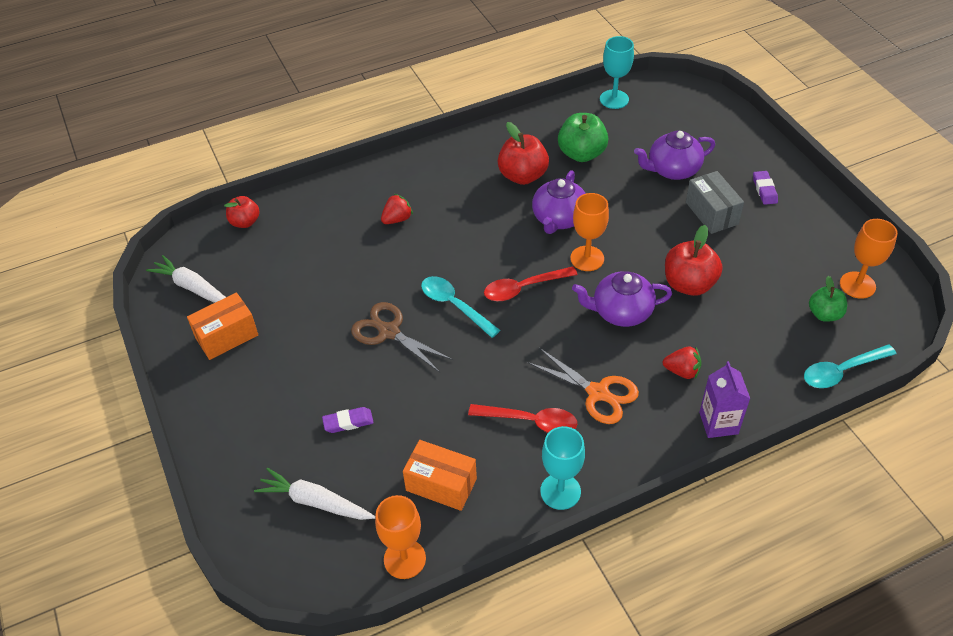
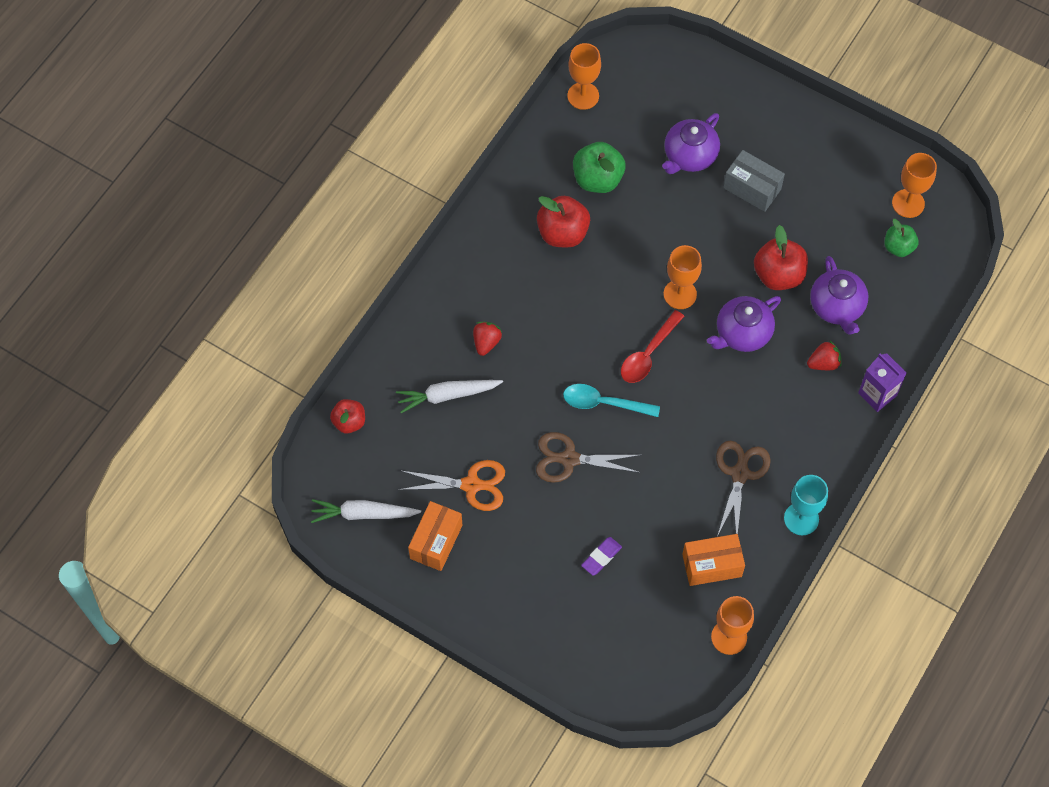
camera: 35 degrees left, 15 degrees up
(315, 502) = (629, 635): white carrot -> white carrot (447, 395)
(530, 421) = (739, 474): red spoon -> brown scissors
(559, 219) = (628, 265): purple teapot -> purple teapot (837, 307)
(597, 393) = (773, 419): orange scissors -> orange scissors (471, 485)
(614, 99) = (583, 96): turquoise goblet -> orange goblet
(764, 190) = (780, 138): purple eraser -> none
(842, 371) = (939, 295): turquoise spoon -> none

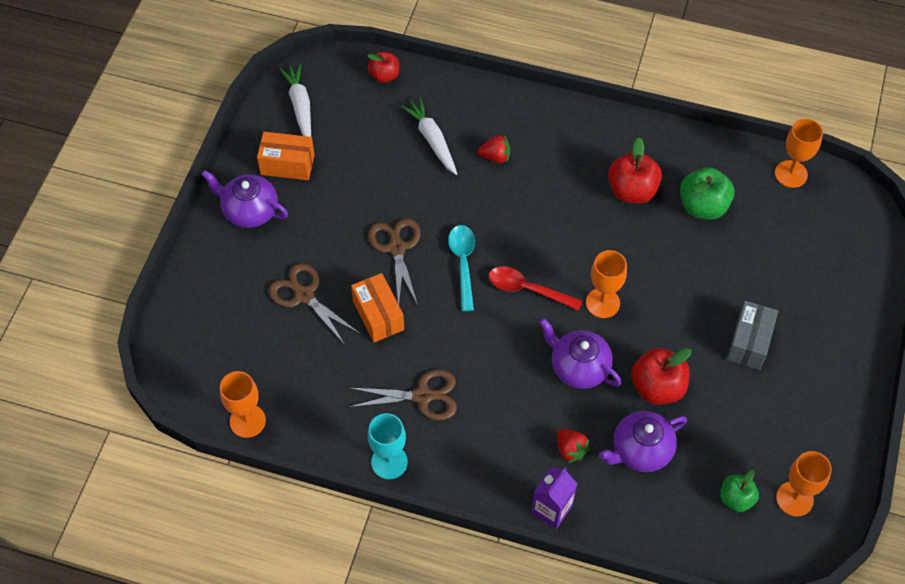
camera: 75 degrees right, 5 degrees down
(471, 485) = (349, 178): orange scissors -> none
(601, 557) = (304, 295): purple eraser -> brown scissors
(689, 156) = (763, 279): purple teapot -> purple teapot (249, 210)
(712, 565) = (318, 391): orange box -> orange box (378, 315)

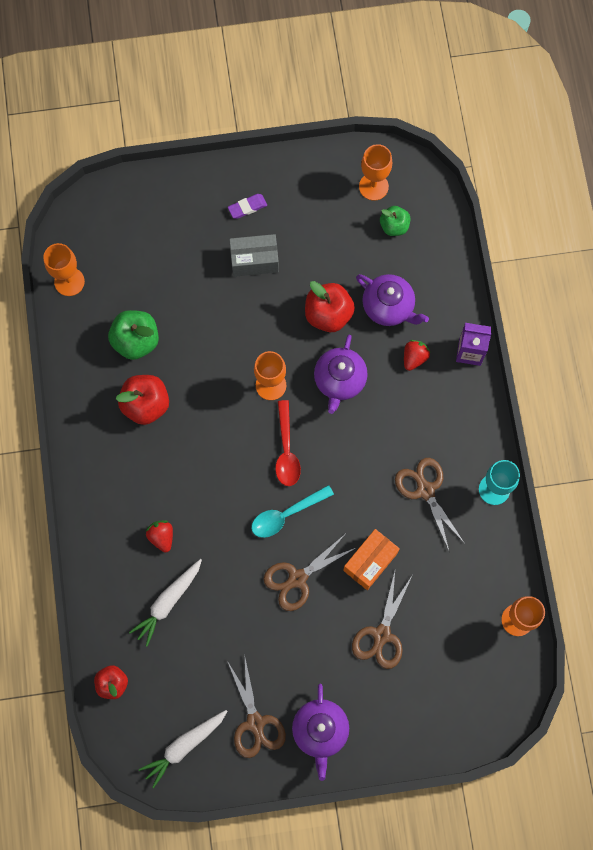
camera: 115 degrees left, 15 degrees up
(287, 165) = (255, 722): orange box -> brown scissors
(815, 361) = (247, 207): none -> purple eraser

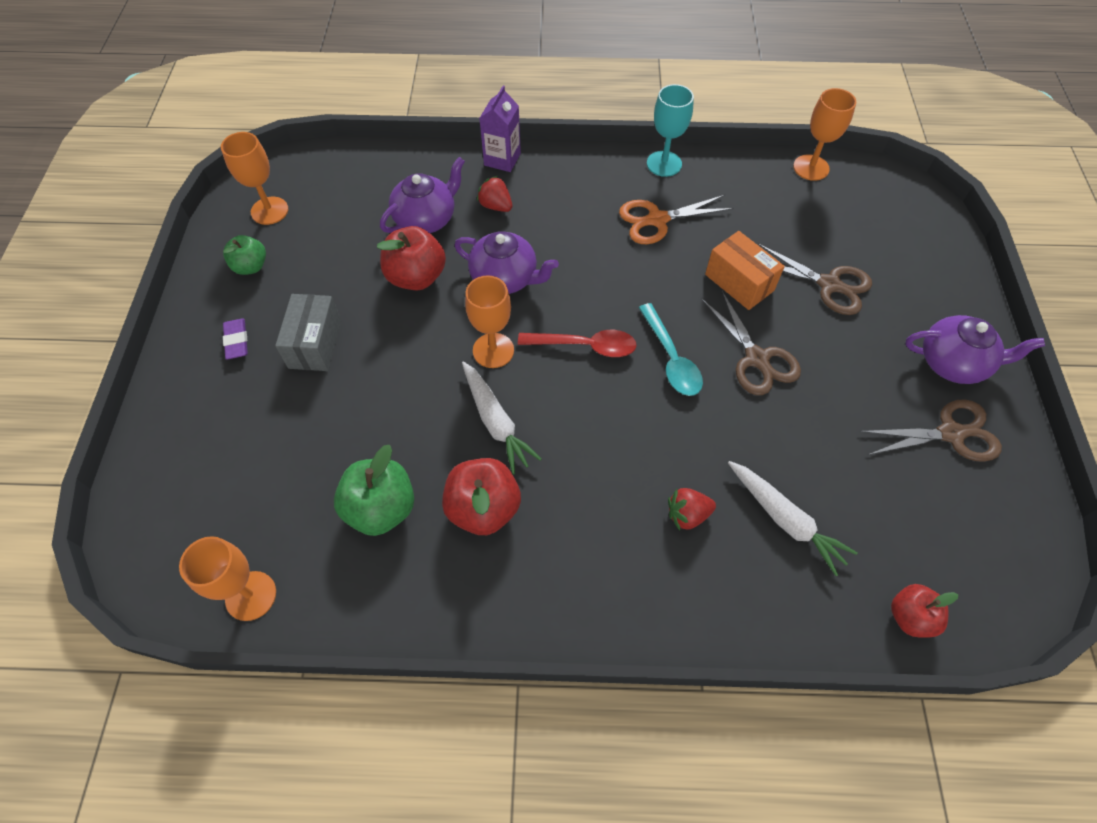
camera: 80 degrees left, 15 degrees down
(184, 746) = (994, 527): white carrot -> white carrot (496, 422)
(394, 226) = (328, 200): green apple -> green apple (251, 266)
(425, 490) = (657, 220): brown scissors -> orange scissors

